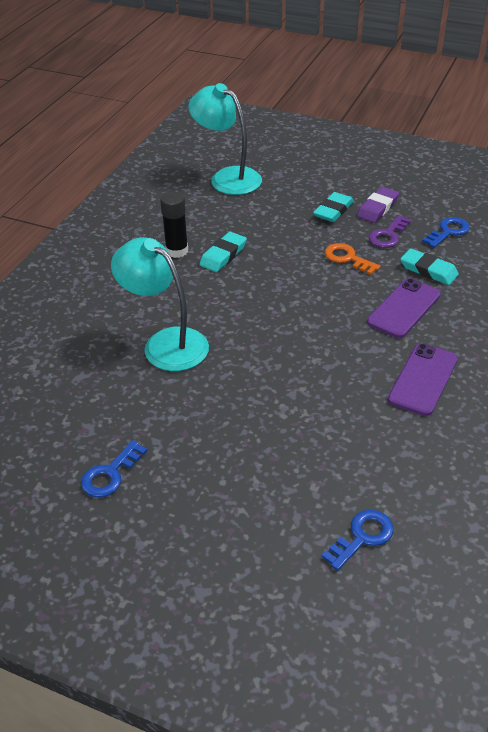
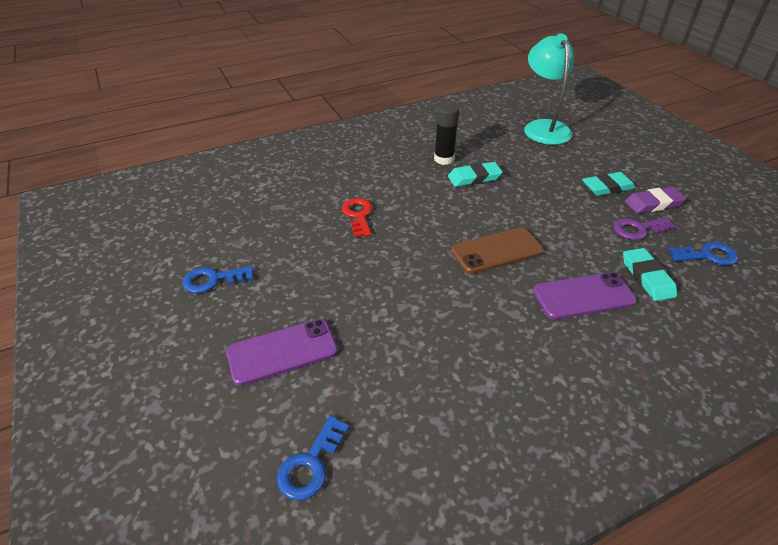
camera: 40 degrees right, 0 degrees up
(165, 343) = (358, 215): turquoise lamp -> red key
(310, 309) = (496, 251): none -> brown phone
(347, 258) = (576, 229): orange key -> none
(362, 537) = (310, 464): blue key -> blue key turned 120 degrees clockwise
(423, 379) = (530, 367): purple phone -> purple phone (282, 352)

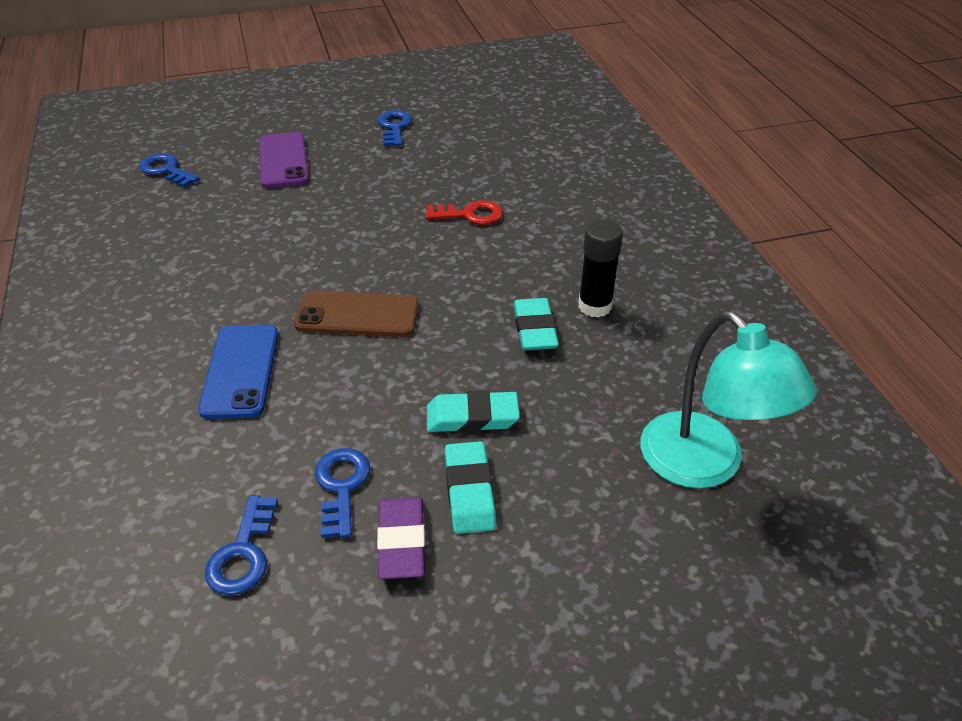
camera: 100 degrees right, 0 degrees up
(496, 251) = (357, 315): brown phone -> brown phone turned 75 degrees counterclockwise
(543, 127) = (705, 465): turquoise lamp -> turquoise lamp turned 60 degrees clockwise
(583, 296) = (240, 371): purple phone -> blue phone
(638, 229) = (341, 486): purple key -> blue key
(647, 277) = (237, 450): turquoise eraser -> turquoise eraser (472, 417)

